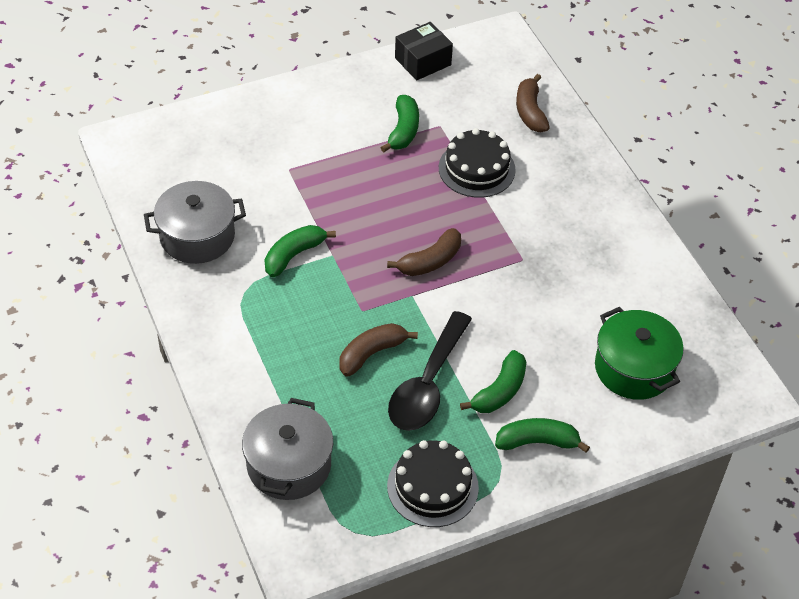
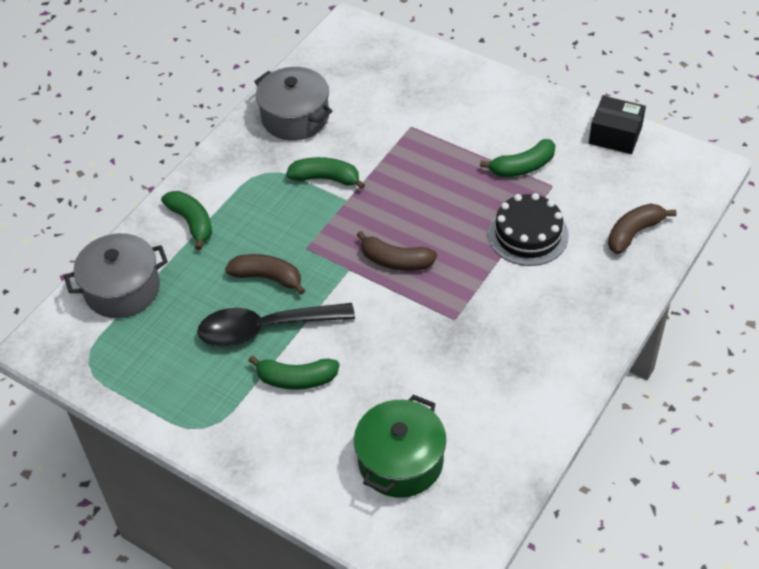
camera: 60 degrees right, 0 degrees up
(432, 487) = (165, 387): black cake -> none
(537, 442) = (263, 433): green banana -> green banana (192, 222)

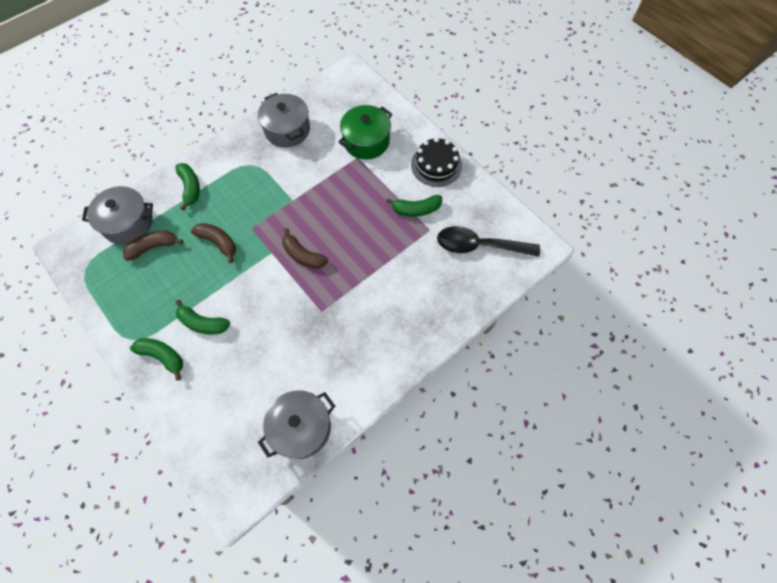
camera: 15 degrees right, 15 degrees up
(265, 329) = (200, 279): black spoon -> black spoon (479, 246)
(326, 178) = (286, 180): green banana -> green banana (163, 356)
(400, 461) = (240, 406): green pot -> green pot (366, 141)
(497, 461) = (301, 428): none -> grey pot
(528, 234) = (397, 262): black cake -> black cake (436, 165)
(615, 135) = (488, 203): black box -> none
(634, 233) = (468, 283): brown banana -> brown banana (153, 247)

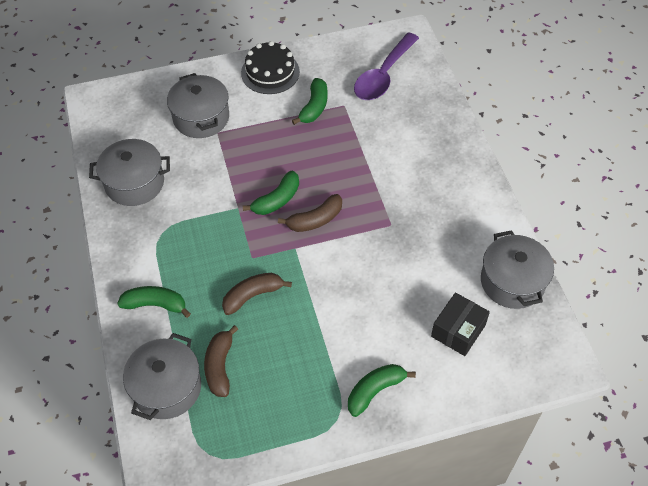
camera: 65 degrees left, 10 degrees down
(203, 323) = (351, 339): green banana -> green banana (277, 200)
(236, 399) = (458, 331): none -> black box
(366, 141) = (201, 118): green pot -> grey pot
(479, 246) = (383, 76): black spoon -> purple spoon

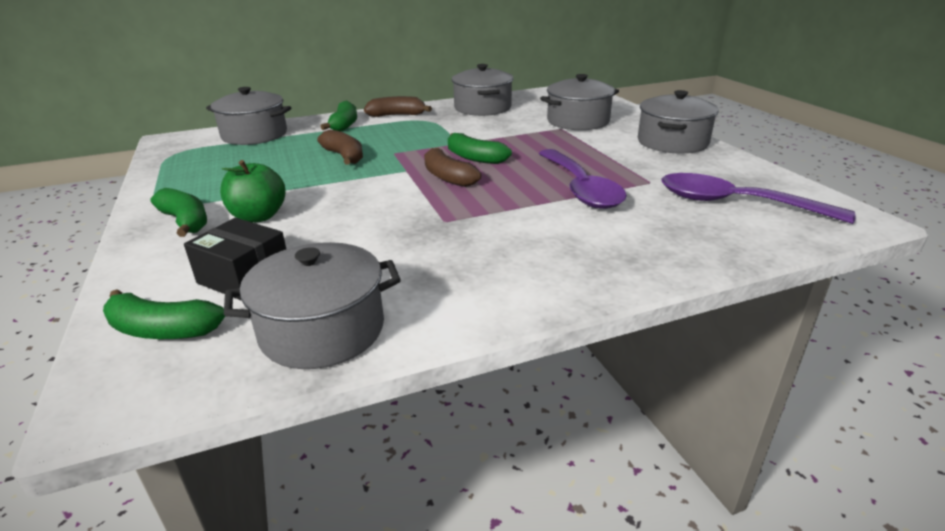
camera: 85 degrees right, 25 degrees down
(220, 366) = (265, 150): brown banana -> brown banana (397, 115)
(270, 72) = (672, 142): black cake -> grey pot
(314, 107) = (633, 166): green banana -> green banana (162, 330)
(349, 144) = (581, 188): none -> purple spoon
(372, 341) = (258, 216): none -> green apple

